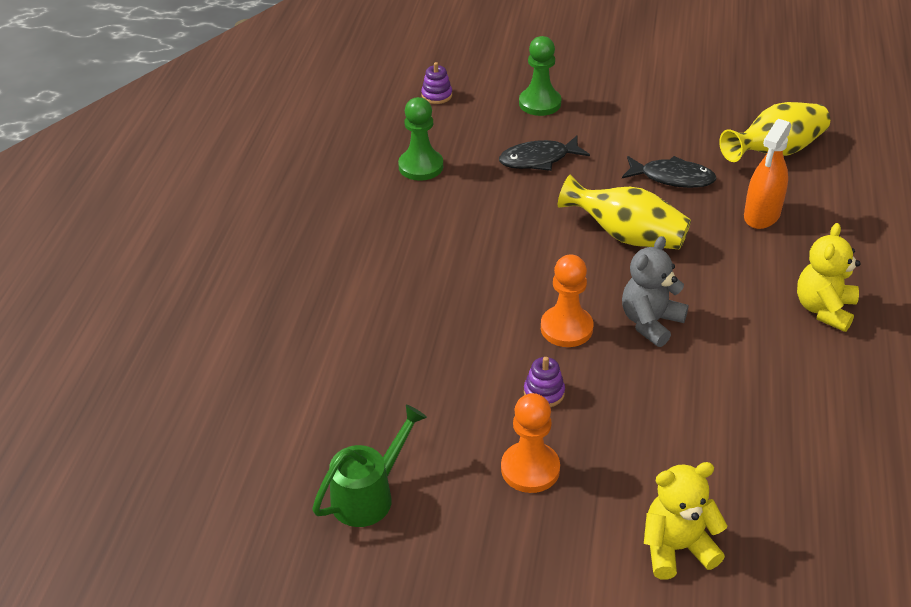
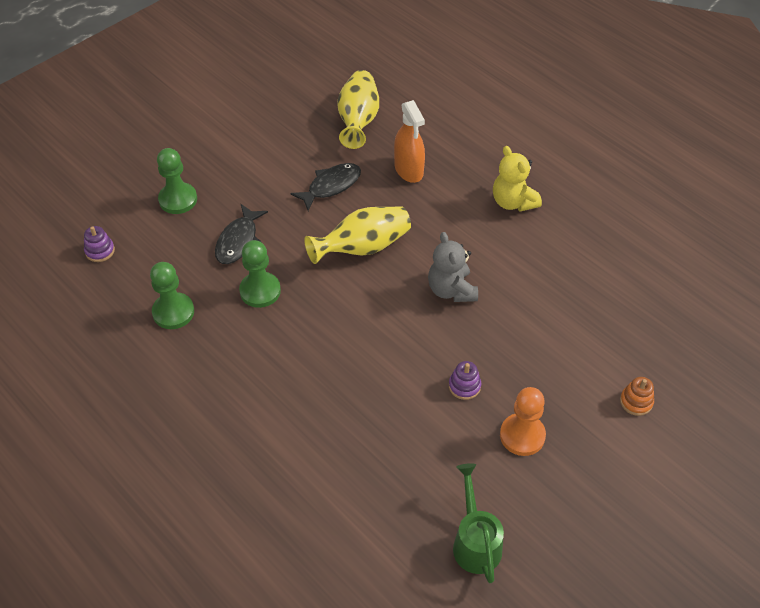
camera: 55 degrees left, 10 degrees up
(500, 201) = (260, 291): none -> green pawn
(566, 328) = (418, 336): orange pawn -> none
(677, 548) = (636, 402): yellow teddy bear -> orange stacking toy

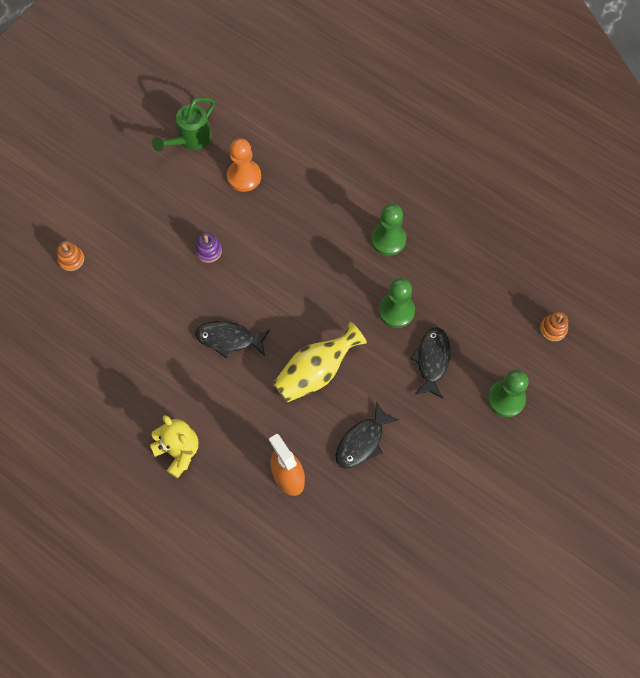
camera: 170 degrees right, 15 degrees up
(100, 251) = (553, 329): purple stacking toy -> orange stacking toy
(173, 312) = (463, 278): green pawn -> green pawn (388, 239)
(358, 121) = (354, 540): yellow vase -> none
(451, 290) = (229, 339): grey teddy bear -> black fish
(475, 542) = (190, 139): green watering can -> green watering can turned 60 degrees clockwise
(522, 435) = (161, 218): orange pawn -> orange pawn (244, 176)

